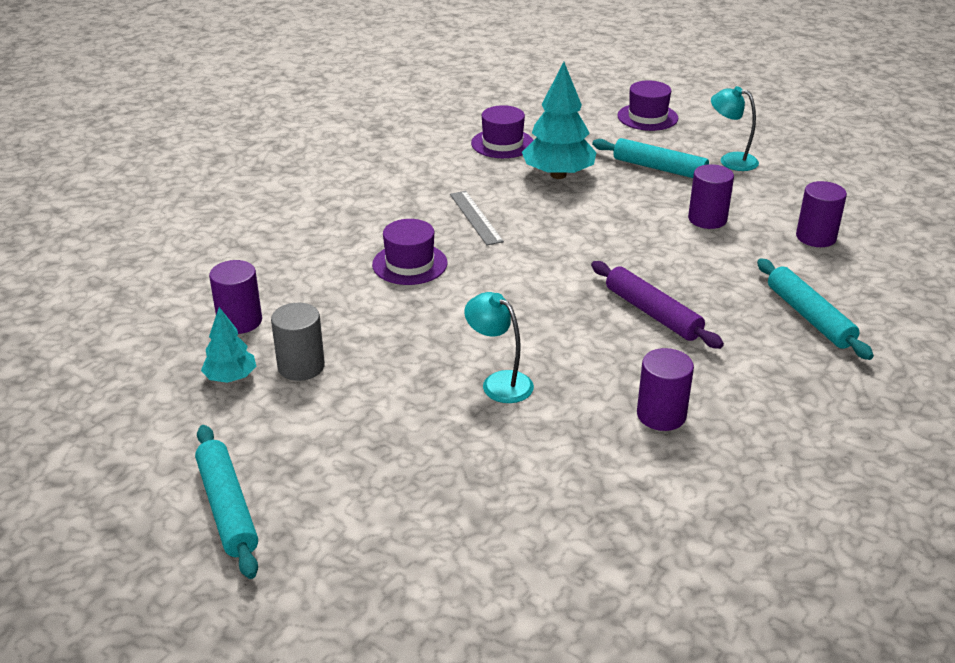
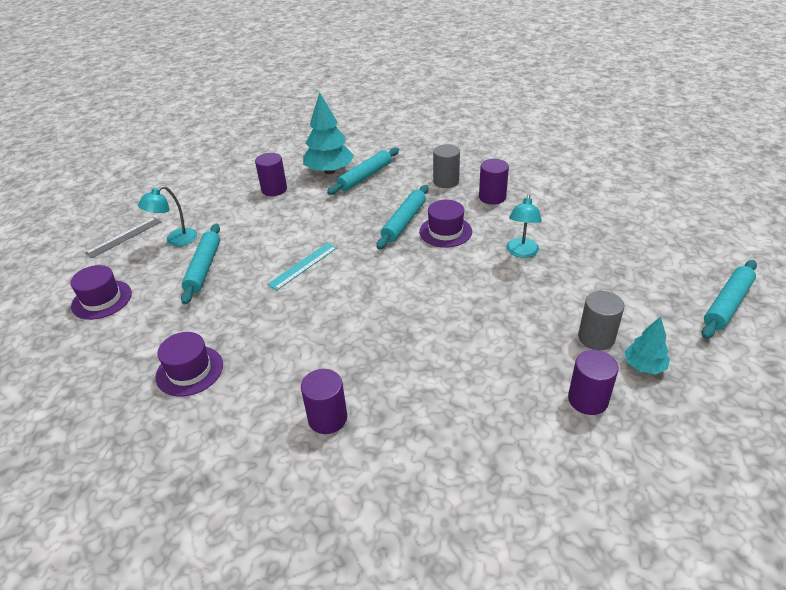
camera: 115 degrees left, 5 degrees up
(409, 264) = (433, 342): purple hat -> purple hat (445, 231)
(475, 217) = (339, 334): grey ruler -> grey ruler (124, 237)
(558, 175) = (239, 315): turquoise tree -> turquoise tree (329, 171)
(613, 222) = (303, 266): none -> turquoise ruler
(652, 313) = (404, 222): purple rolling pin -> turquoise rolling pin
(707, 219) = (274, 230): purple cylinder -> purple cylinder (327, 418)
(731, 160) = (175, 240): turquoise lamp -> turquoise lamp turned 45 degrees clockwise
(744, 387) = (446, 181): none -> grey cylinder

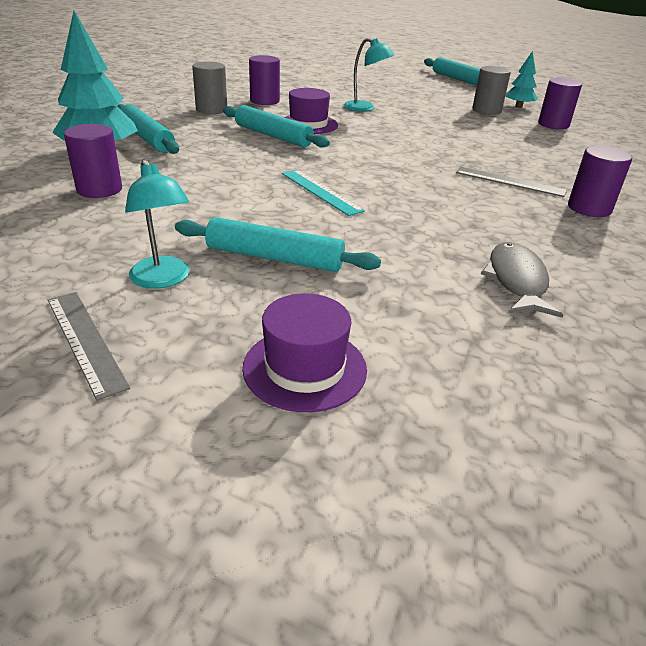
camera: 80 degrees left, 5 degrees down
(189, 371) = (516, 281): purple hat -> grey fish
(369, 363) = (510, 181): none -> grey ruler

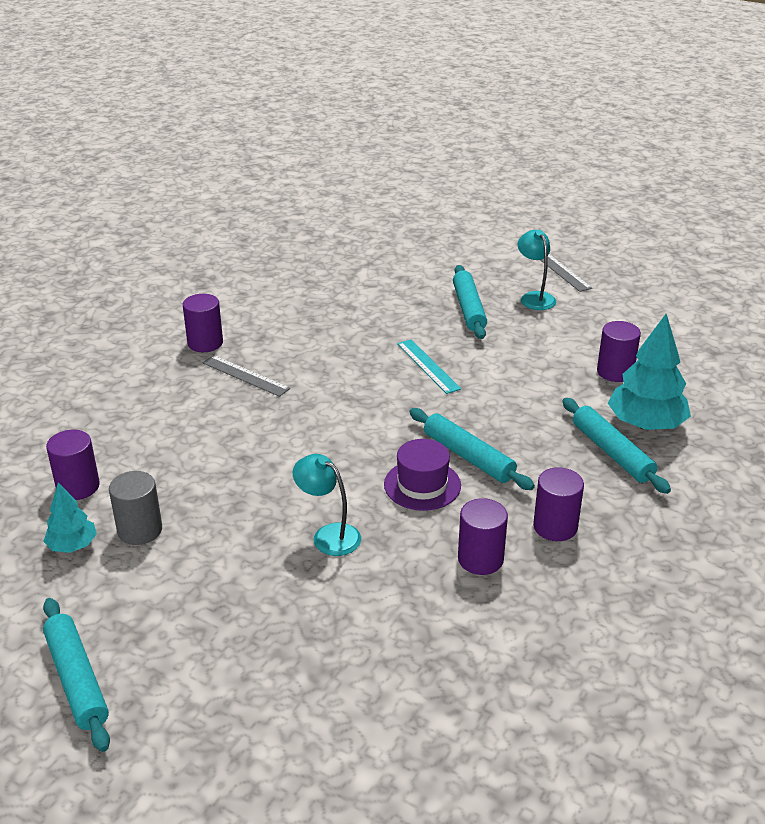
camera: 170 degrees left, 0 degrees up
(211, 109) = (555, 526): grey cylinder -> purple cylinder
(275, 258) = (468, 308): turquoise rolling pin -> turquoise rolling pin turned 60 degrees clockwise
(305, 368) = (455, 256): purple hat -> none
(516, 281) = (320, 290): grey fish -> none

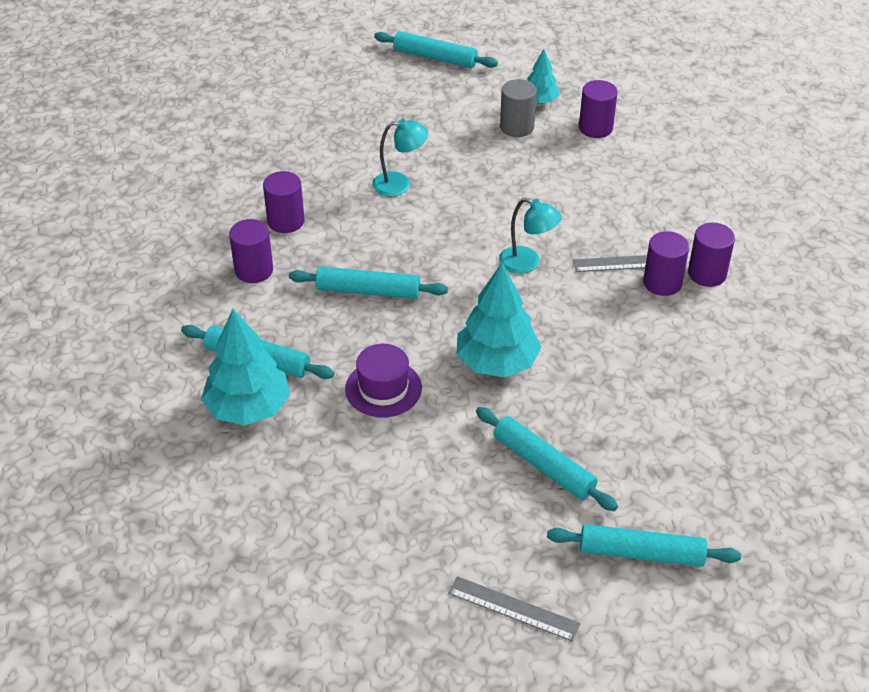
camera: 140 degrees right, 10 degrees up
(422, 485) = (378, 250): purple hat -> purple hat (383, 388)
(428, 366) = (497, 362): turquoise ruler -> turquoise tree
(464, 259) = (641, 553): none -> turquoise rolling pin
(534, 297) = (496, 531): turquoise lamp -> turquoise lamp (527, 263)
(615, 372) = (321, 461): purple cylinder -> purple cylinder (662, 283)

